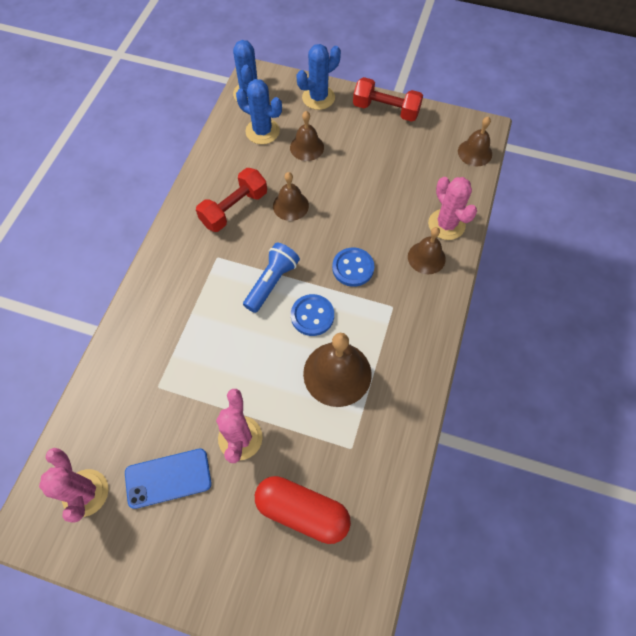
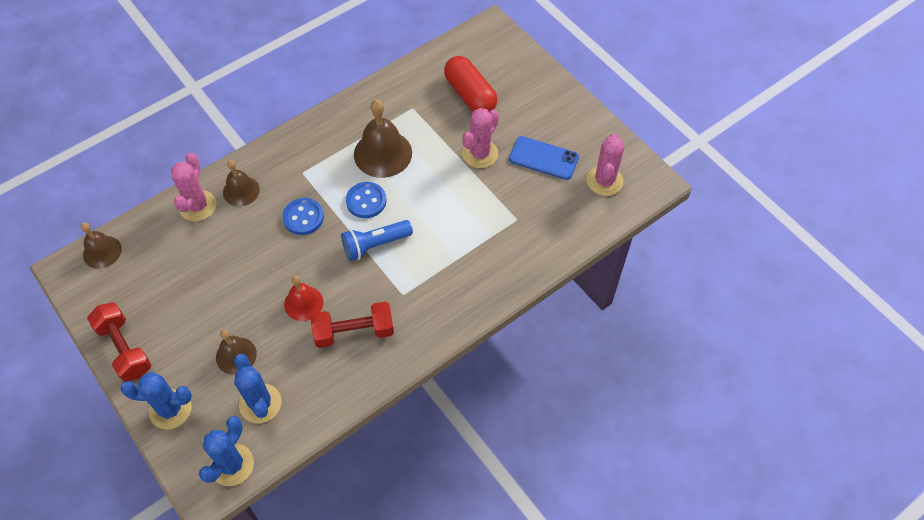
camera: 145 degrees left, 5 degrees down
(290, 205) = (303, 303): brown bell -> red bell

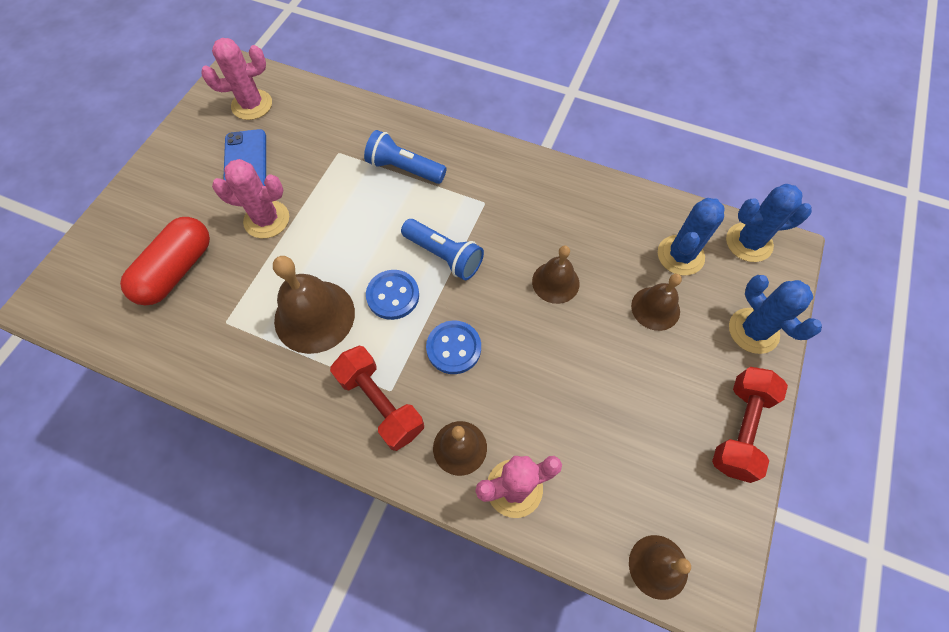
camera: 120 degrees left, 5 degrees up
(303, 303) = (555, 282): red bell -> brown bell
(354, 332) = (552, 220): red dumbbell -> red dumbbell (380, 403)
(471, 255) = (404, 169): none -> blue flashlight

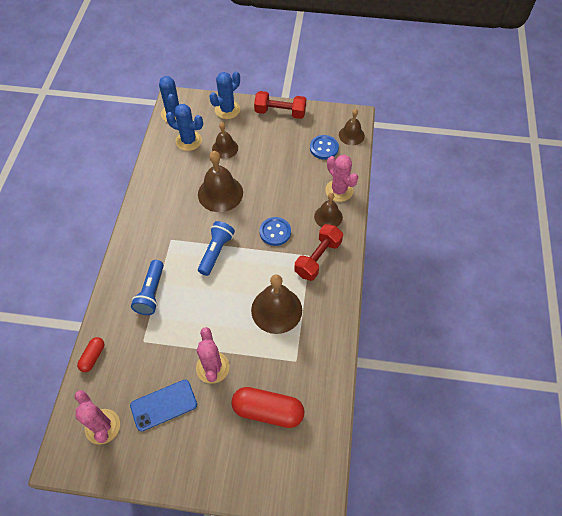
camera: 105 degrees left, 5 degrees down
(340, 103) = (93, 357): none -> red capsule
(393, 295) = (251, 271): blue button -> blue button (324, 148)
(555, 282) = (220, 193): brown bell -> brown bell, size x1.64

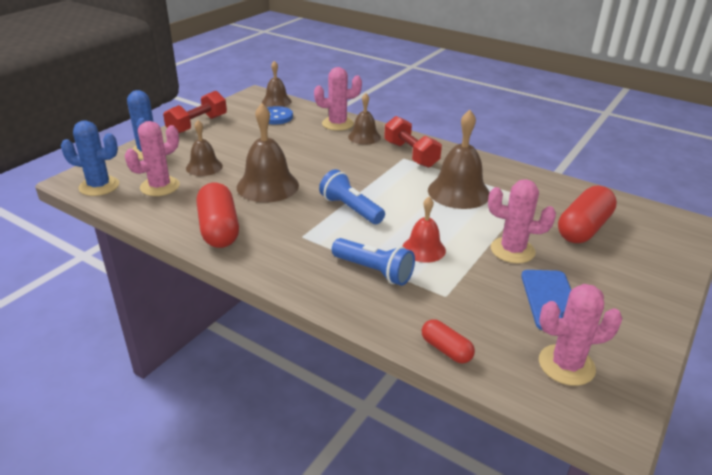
camera: 65 degrees left, 25 degrees down
(158, 195) = (219, 229): none -> red capsule
(188, 312) = (423, 249): none -> red bell
(189, 141) = (160, 186): blue cactus -> pink cactus
(275, 232) = (357, 168): blue button -> none

